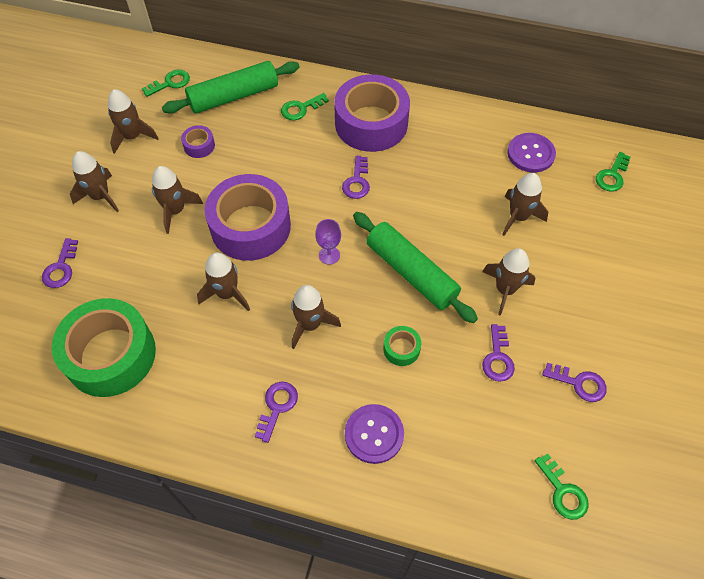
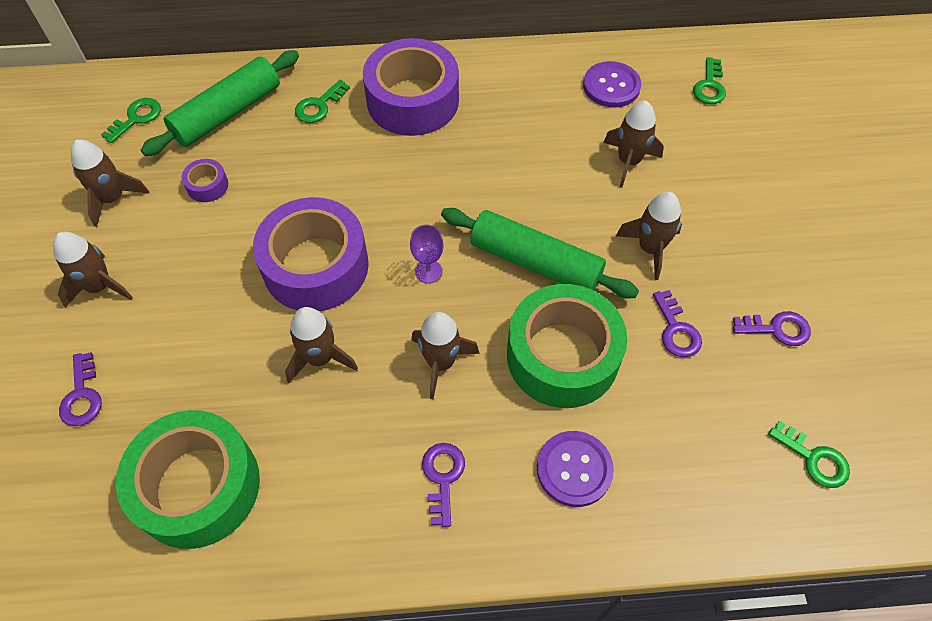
camera: 20 degrees left, 0 degrees up
(175, 210) = (210, 275): brown rocket -> none
(357, 182) = (425, 174): purple key -> none
(401, 349) = (562, 356): green tape -> green tape, size x2.40

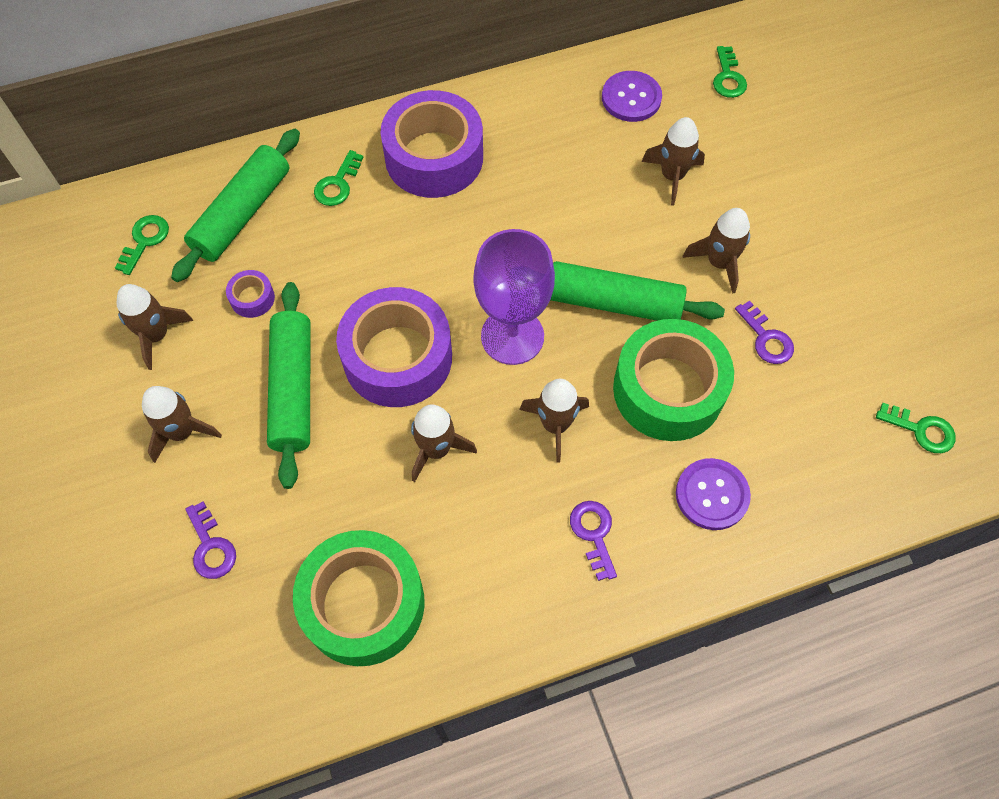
camera: 15 degrees left, 5 degrees up
(212, 272) = (293, 389): none -> green rolling pin
(428, 271) = (512, 336): purple goblet -> purple goblet, size x2.25
(777, 329) = (857, 315): purple key -> none

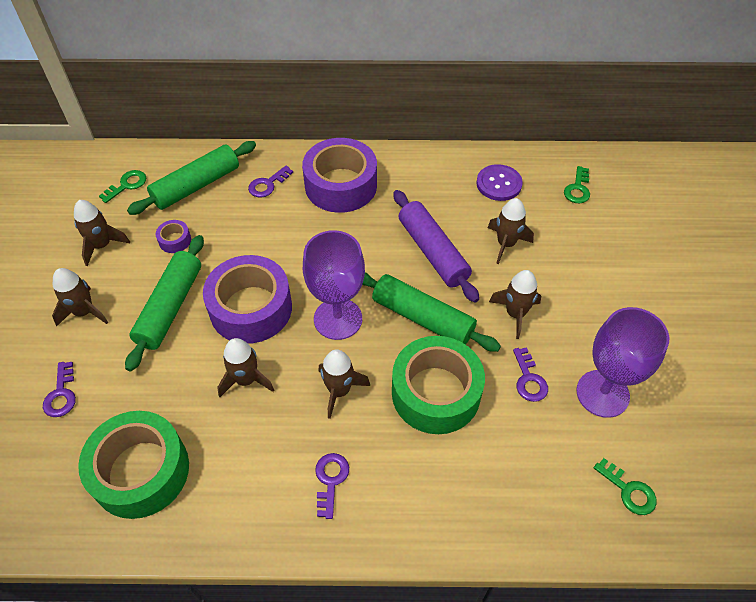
camera: 20 degrees right, 10 degrees down
(337, 184) = (267, 184): green key -> purple key
(589, 213) = (432, 252): none -> purple rolling pin
(712, 495) = (435, 482): purple button -> none
(853, 328) = (602, 393): none -> purple goblet

